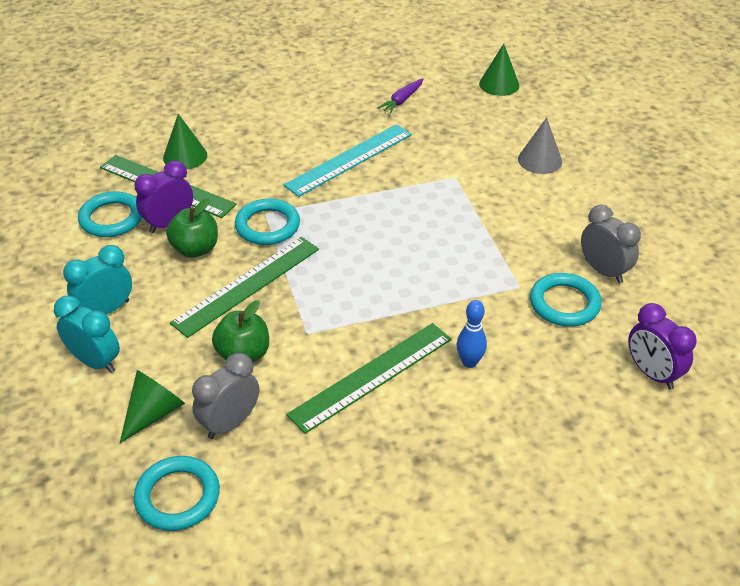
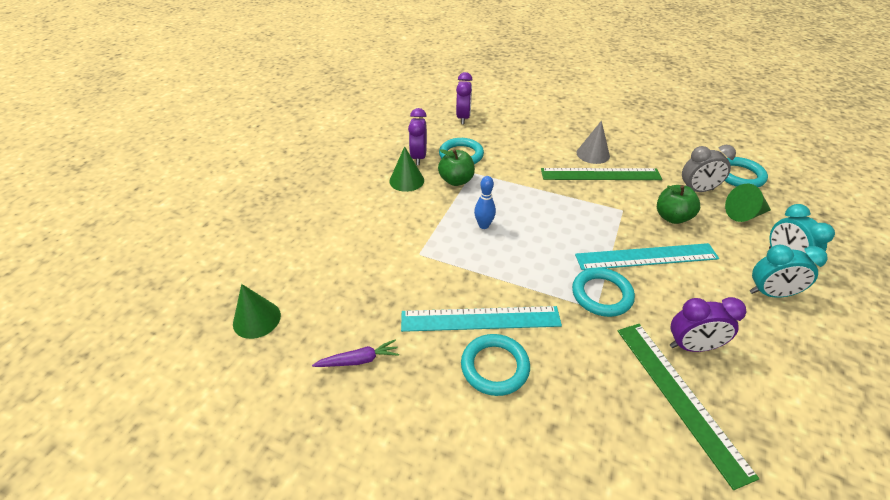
camera: 140 degrees left, 0 degrees up
(112, 218) = (752, 387): turquoise ring -> turquoise ring (495, 367)
(185, 156) = (642, 430): green cone -> green cone (406, 180)
(195, 249) = (676, 307): green apple -> green apple (456, 181)
(247, 285) = (646, 257): green ruler -> turquoise ruler
(469, 362) = (542, 157): blue bowling pin -> blue bowling pin (484, 225)
(540, 160) = (346, 231): grey cone -> grey cone (593, 154)
(603, 271) = (418, 157): grey clock -> purple clock

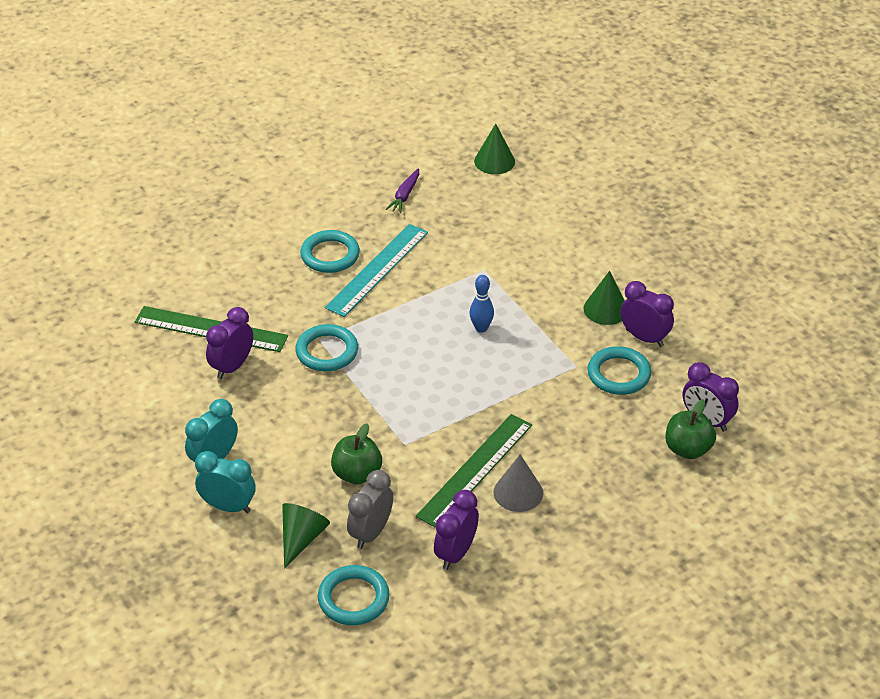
camera: 125 degrees right, 0 degrees up
(456, 181) = (571, 345): green apple -> green apple (687, 449)
(646, 257) = (333, 411): turquoise ruler -> none
(659, 157) = (455, 553): none -> purple clock

